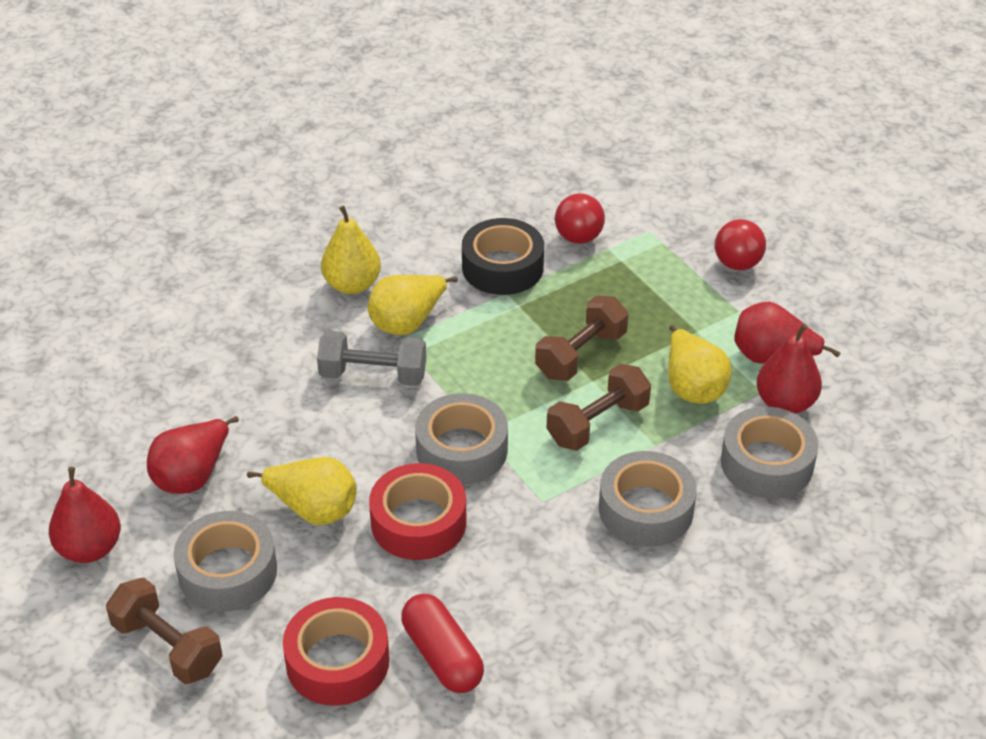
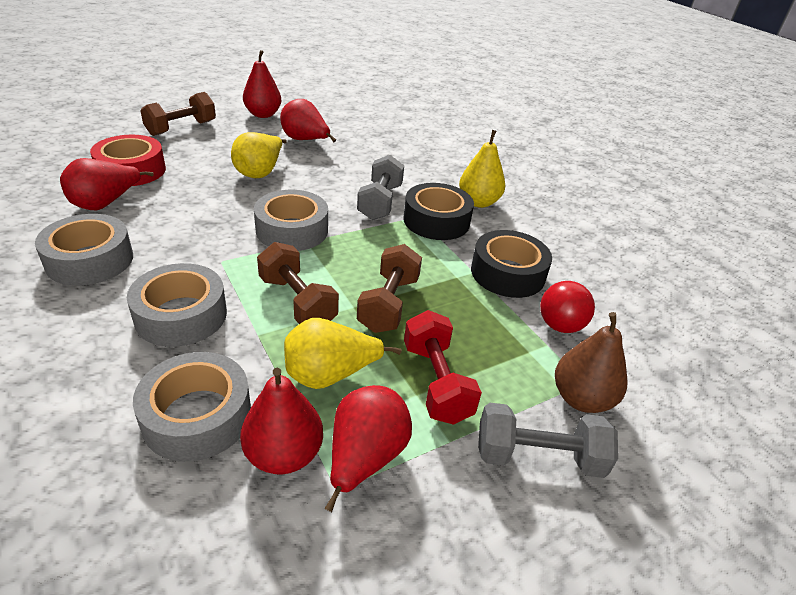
camera: 90 degrees right, 5 degrees down
(228, 571) = (224, 145): grey tape -> grey tape (90, 260)
(408, 322) = (436, 221): yellow pear -> black tape
(418, 522) = (229, 206): red tape -> none
(442, 656) = (105, 204): red capsule -> red pear
(581, 355) = (389, 304): brown dumbbell -> brown dumbbell turned 60 degrees clockwise
(669, 234) = (581, 399): none -> brown pear
(679, 319) = (436, 382): none -> red dumbbell
(737, 264) = (538, 457): red ball -> grey dumbbell

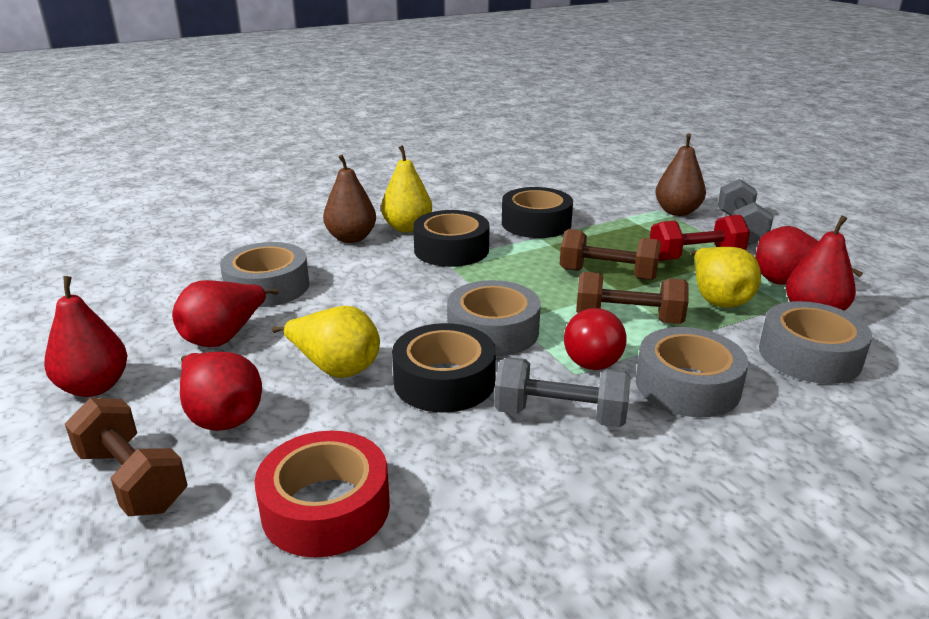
camera: 85 degrees left, 10 degrees down
(90, 260) = (617, 483): grey tape -> grey tape (267, 287)
(105, 204) = (455, 510): red pear -> red pear (221, 415)
(231, 207) = (444, 381): none -> black tape
(297, 302) = (628, 319): brown dumbbell -> brown dumbbell turned 45 degrees clockwise
(380, 202) = (415, 279): grey dumbbell -> grey dumbbell (560, 415)
(452, 178) = (351, 238): none -> brown pear
(560, 326) = (600, 211): red ball -> red ball (592, 364)

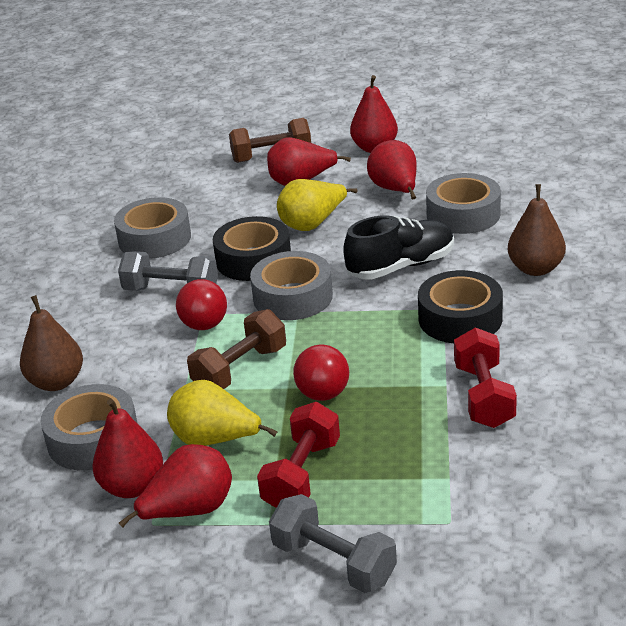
camera: 125 degrees right, 5 degrees up
(326, 507) = (190, 202): red tape -> none
(390, 292) = (401, 266): none -> black shoe
(407, 228) = (537, 306): yellow pear -> none
(536, 223) = (484, 396): black tape -> red dumbbell
(560, 415) = (171, 291): grey dumbbell -> grey dumbbell turned 60 degrees clockwise
(607, 274) = (323, 394): brown dumbbell -> red ball
(677, 212) = (429, 534): brown pear -> brown pear (56, 382)
(687, 385) = (136, 356): grey tape -> grey tape (154, 239)

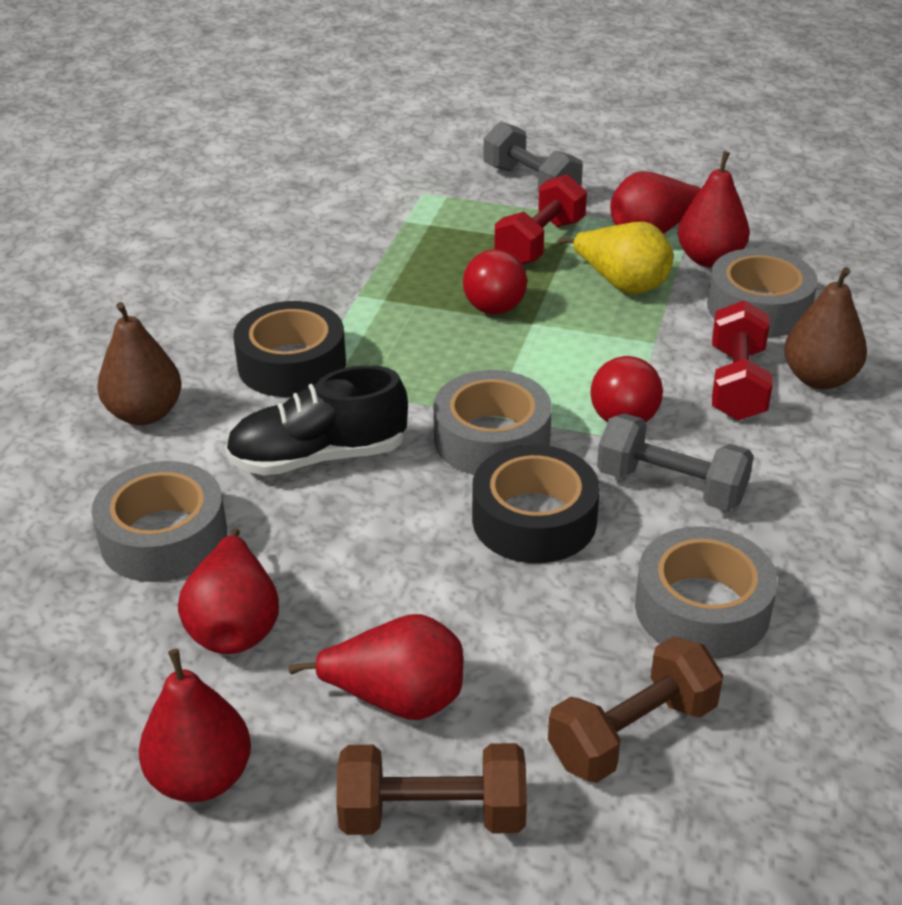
camera: 170 degrees left, 5 degrees up
(240, 369) = (584, 352): brown dumbbell -> brown dumbbell (632, 733)
(312, 224) = (415, 575): yellow pear -> none
(484, 396) = (326, 277): red dumbbell -> red dumbbell (737, 384)

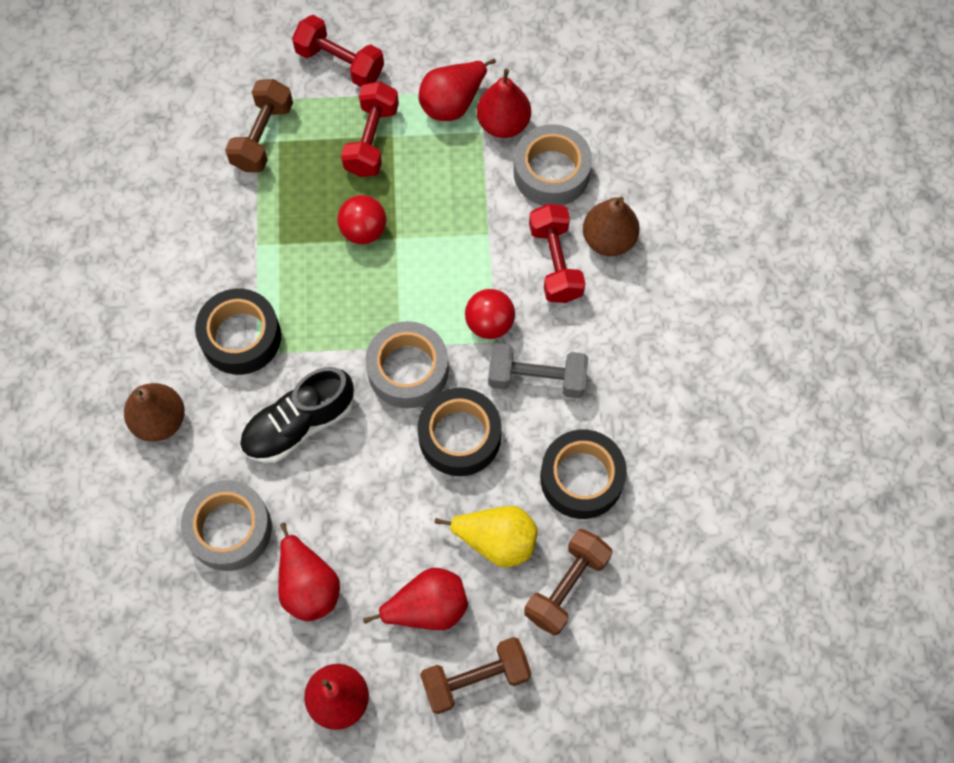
camera: 20 degrees left, 30 degrees up
(413, 218) = (262, 136): none -> brown dumbbell
(531, 183) = (340, 63): grey dumbbell -> red dumbbell
(622, 284) = (447, 174): yellow pear -> yellow pear (496, 540)
(702, 608) = (581, 478): grey tape -> black tape

